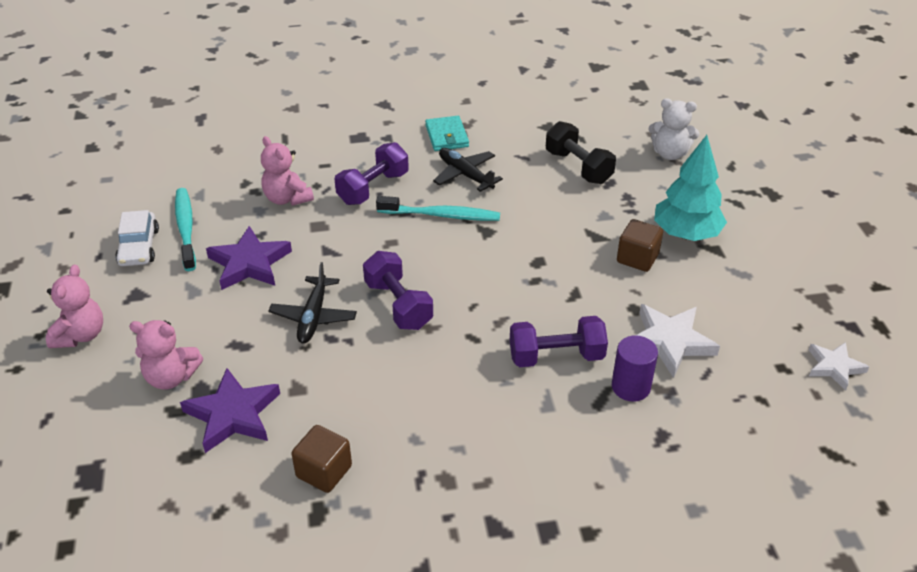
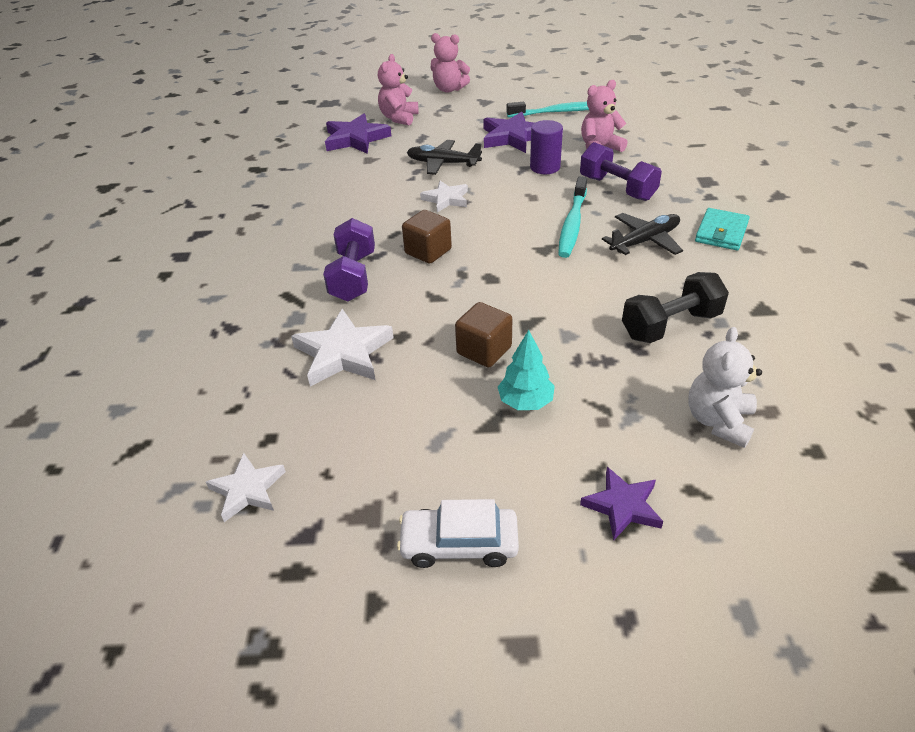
camera: 100 degrees right, 0 degrees up
(139, 247) = (538, 98): white car -> white car (459, 543)
(324, 471) = (289, 170): brown cube -> brown cube (428, 251)
(398, 305) = (446, 199): purple dumbbell -> white star
(446, 136) = (721, 232): turquoise wallet -> turquoise wallet turned 60 degrees counterclockwise
(630, 387) = (296, 317): purple cylinder -> purple cylinder (545, 167)
(686, 234) = (525, 402): turquoise tree -> turquoise tree, size x0.59
(756, 192) = (622, 506): none -> purple star

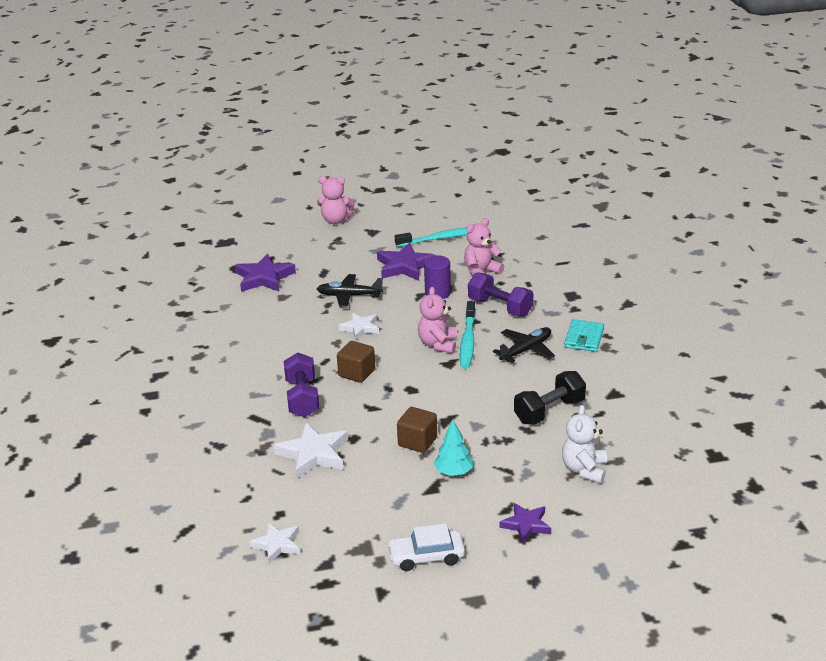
camera: 10 degrees left, 10 degrees down
(399, 118) = (297, 254): pink teddy bear -> pink teddy bear (438, 344)

